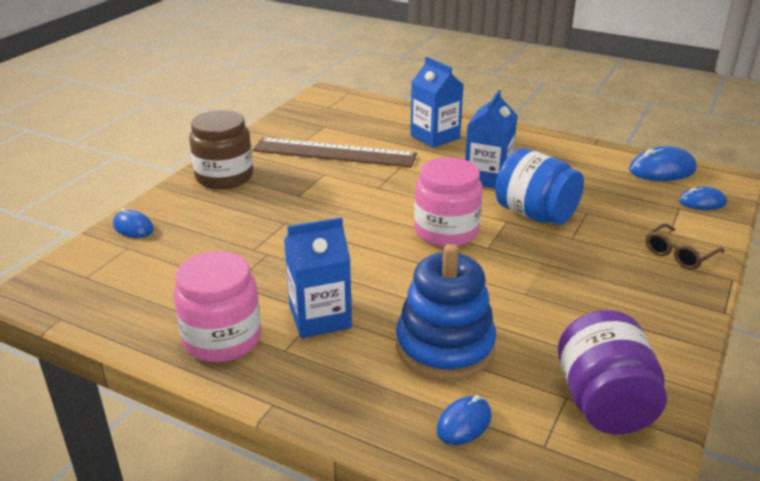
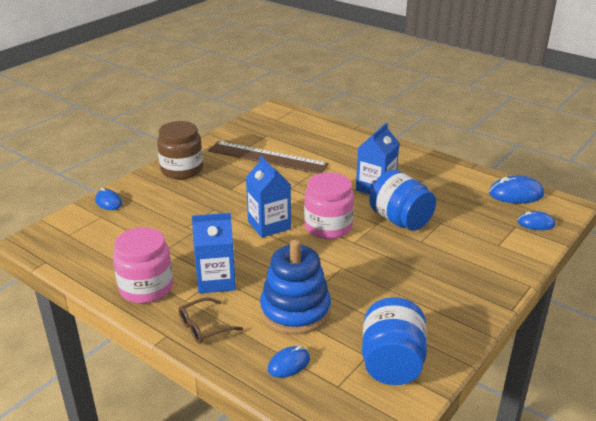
camera: 10 degrees right, 0 degrees up
(435, 137) = (348, 151): blue carton -> blue carton (269, 225)
(604, 403) = (392, 363): purple jar -> blue jar
(678, 254) = (497, 263): brown glasses -> brown glasses (203, 327)

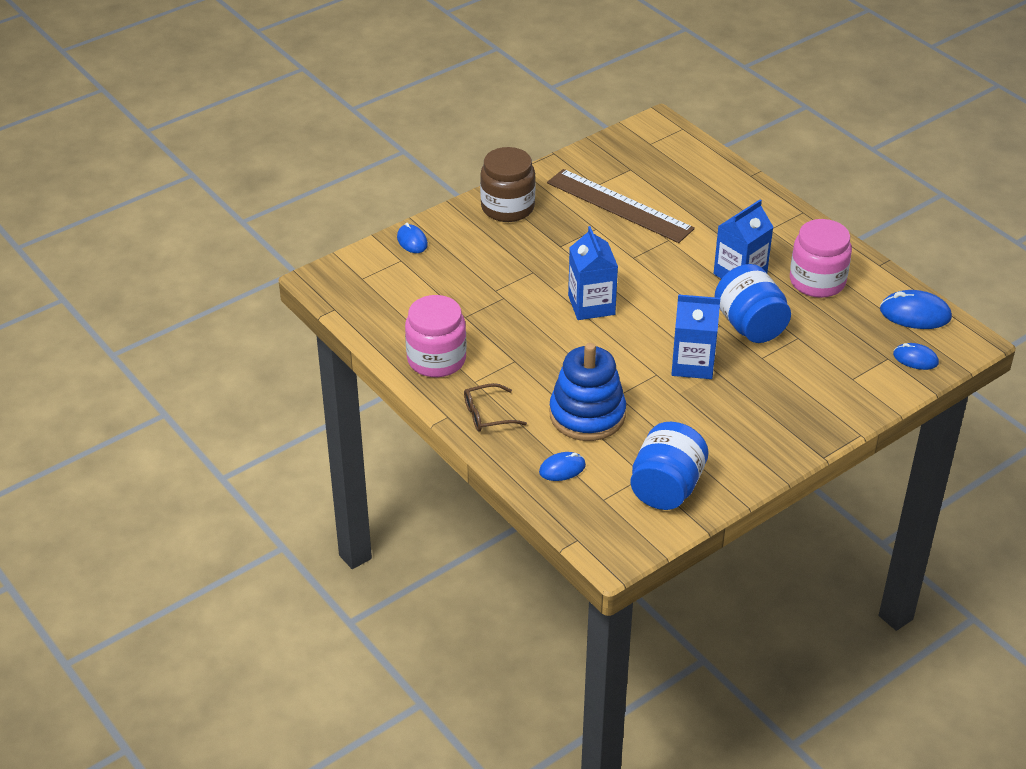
camera: 15 degrees right, 10 degrees up
(216, 280) = (513, 364): blue carton -> blue carton (692, 364)
(328, 227) = (660, 320): pink jar -> pink jar (817, 281)

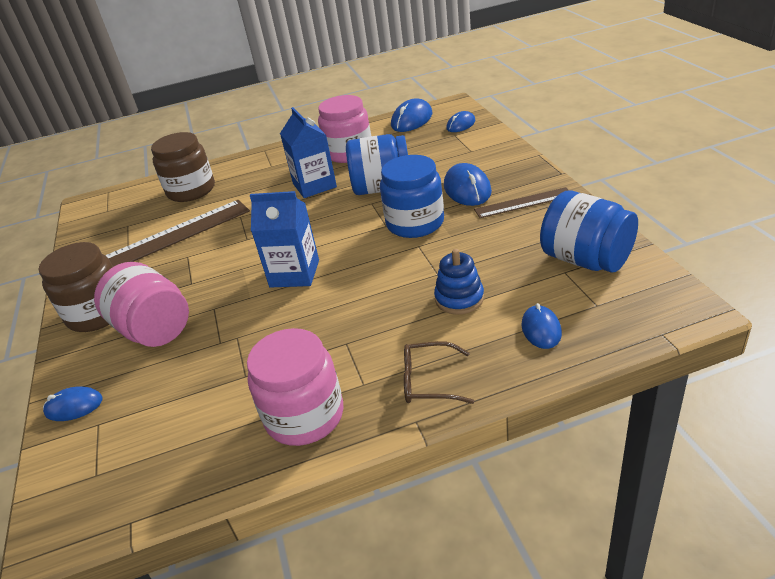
camera: 65 degrees left, 5 degrees down
(487, 415) = (428, 381): brown glasses -> brown glasses turned 90 degrees clockwise
(498, 248) = (154, 329): none -> pink jar
(587, 415) = (459, 298): blue stacking toy -> blue stacking toy, size x0.57
(692, 364) = (415, 223): blue carton -> blue jar
(703, 187) = (191, 190): none -> brown jar
(752, 435) = (523, 203): none -> brown ruler
(767, 389) = (467, 189): none -> blue mouse

